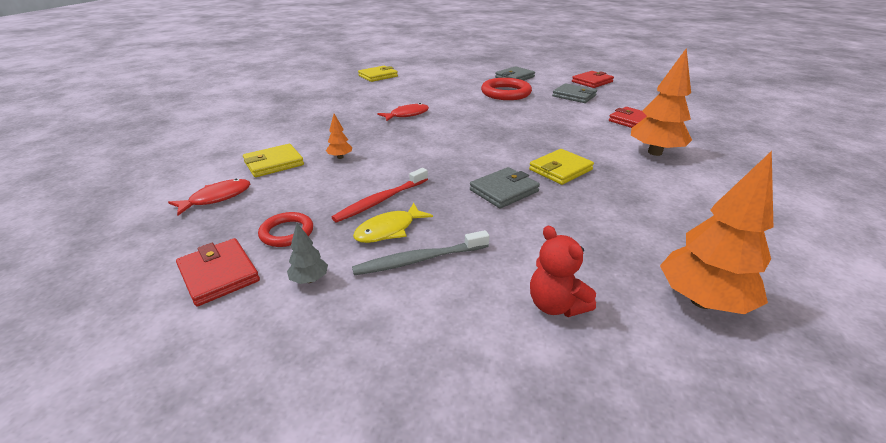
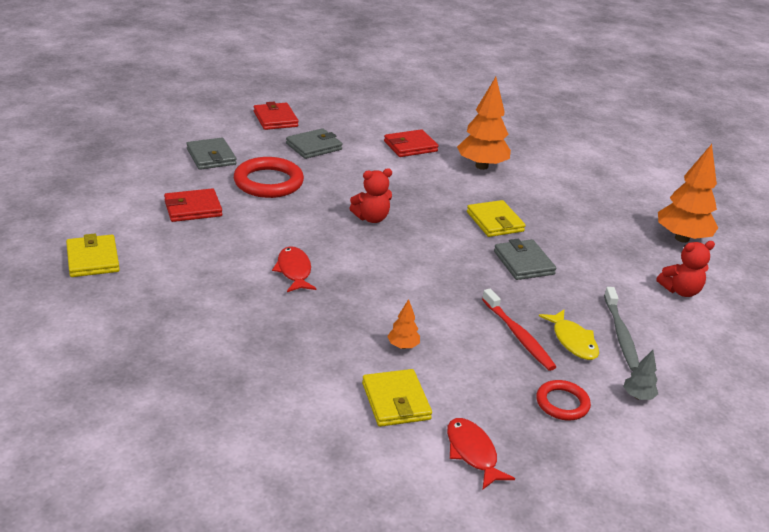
camera: 75 degrees left, 0 degrees up
(219, 274) = (622, 450): red wallet -> red wallet (193, 208)
(500, 125) = (371, 218): none -> red teddy bear

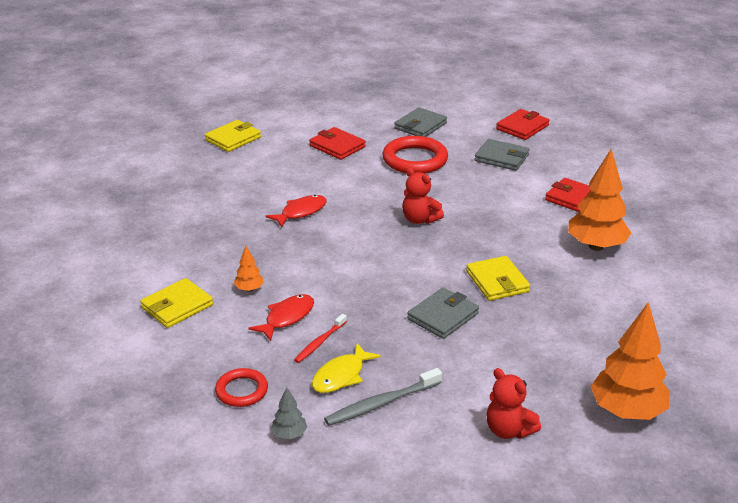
camera: 65 degrees right, 0 degrees up
(472, 453) = (142, 359): red fish -> red fish (287, 317)
(495, 222) = (497, 282): yellow wallet -> yellow wallet turned 60 degrees counterclockwise
(518, 335) = (320, 342): red toothbrush -> red toothbrush, size x0.66

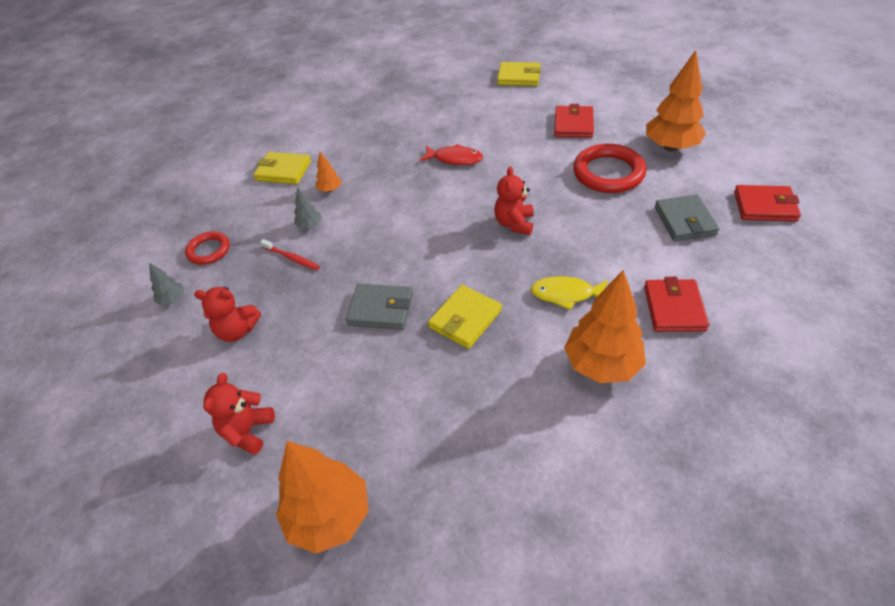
camera: 60 degrees right, 15 degrees up
(287, 317) = (309, 225): red fish -> grey tree
(320, 342) = (291, 258): red toothbrush -> red toothbrush turned 150 degrees counterclockwise
(341, 376) = (258, 290): yellow fish -> yellow fish (566, 294)
(382, 403) = (237, 331): grey toothbrush -> red teddy bear
(420, 126) = (671, 147): grey wallet -> orange tree

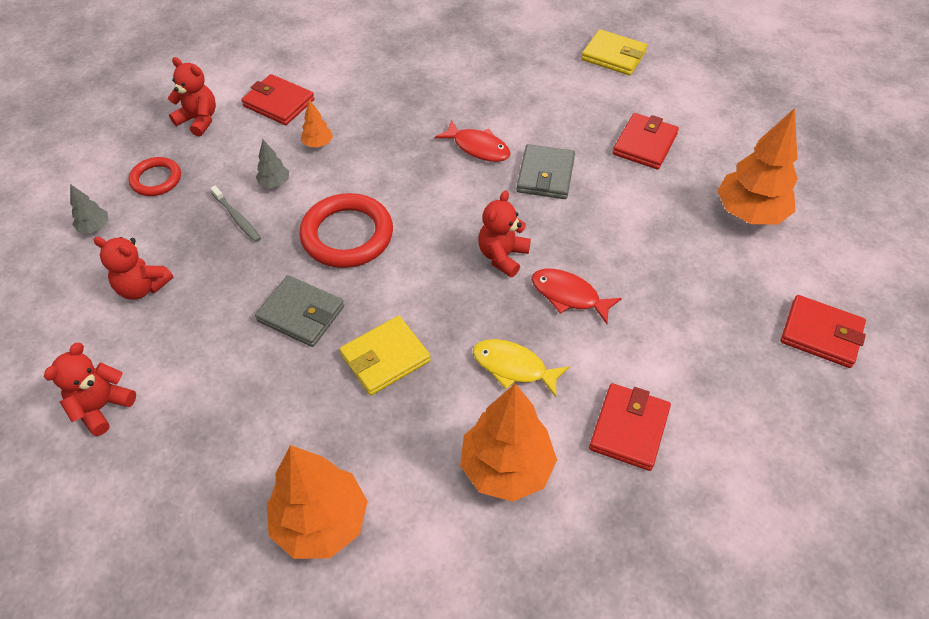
camera: 15 degrees right, 5 degrees up
(223, 200) = (199, 120): none -> red teddy bear
(283, 171) = (279, 103): yellow wallet -> red wallet
(291, 258) = (237, 218): red toothbrush -> grey toothbrush
(329, 516) = (137, 531): orange tree -> orange tree (321, 522)
(578, 235) = (569, 295): none -> red fish
(608, 173) = (651, 225): red ring -> red ring (347, 235)
(684, 221) = (708, 320): grey wallet -> grey wallet (545, 175)

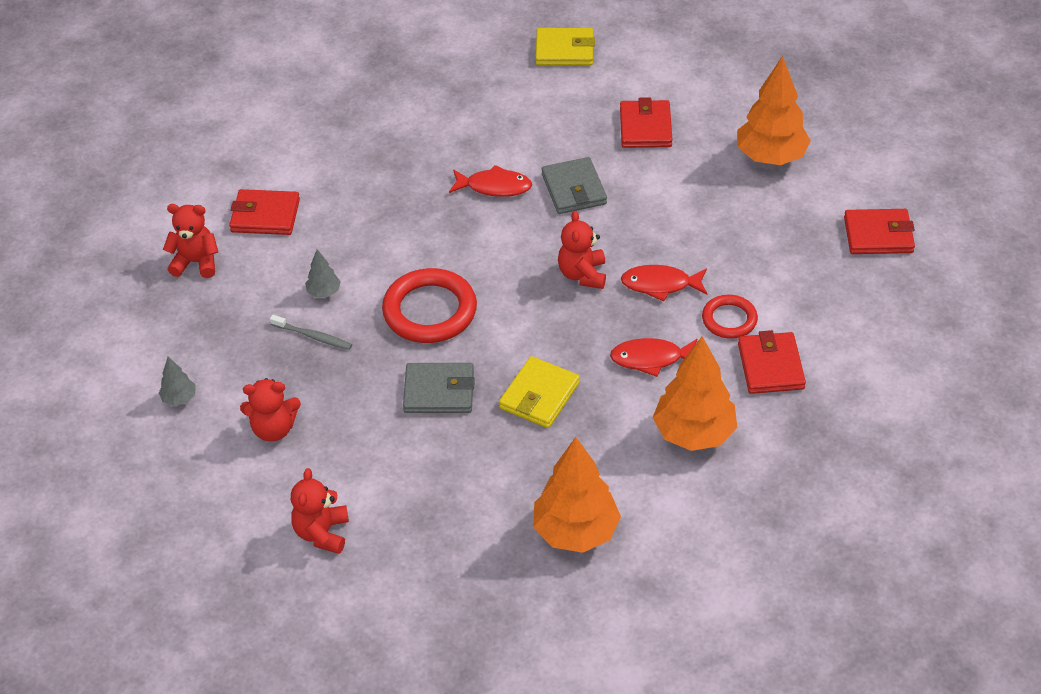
camera: 25 degrees left, 5 degrees down
(156, 179) = (202, 333): red ring -> red ring (729, 319)
(318, 144) = (337, 240): orange tree -> none
(513, 367) = (651, 359): yellow fish -> red fish

